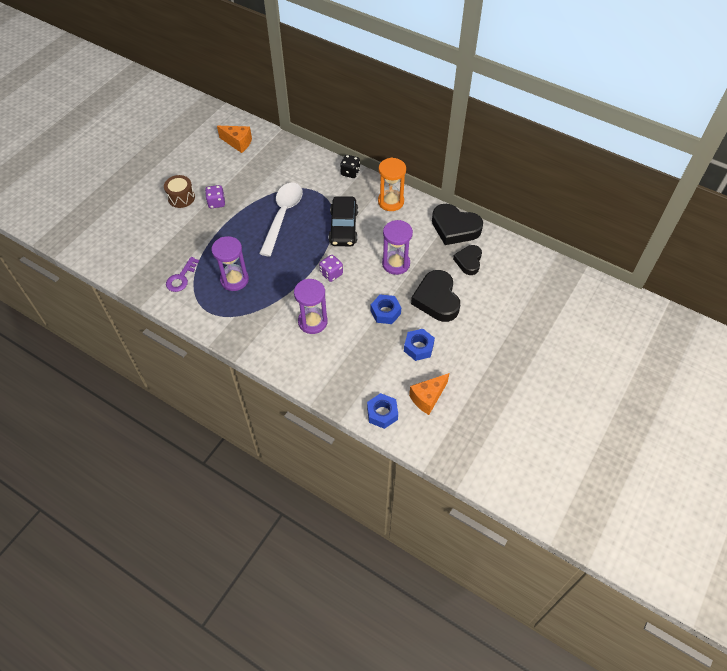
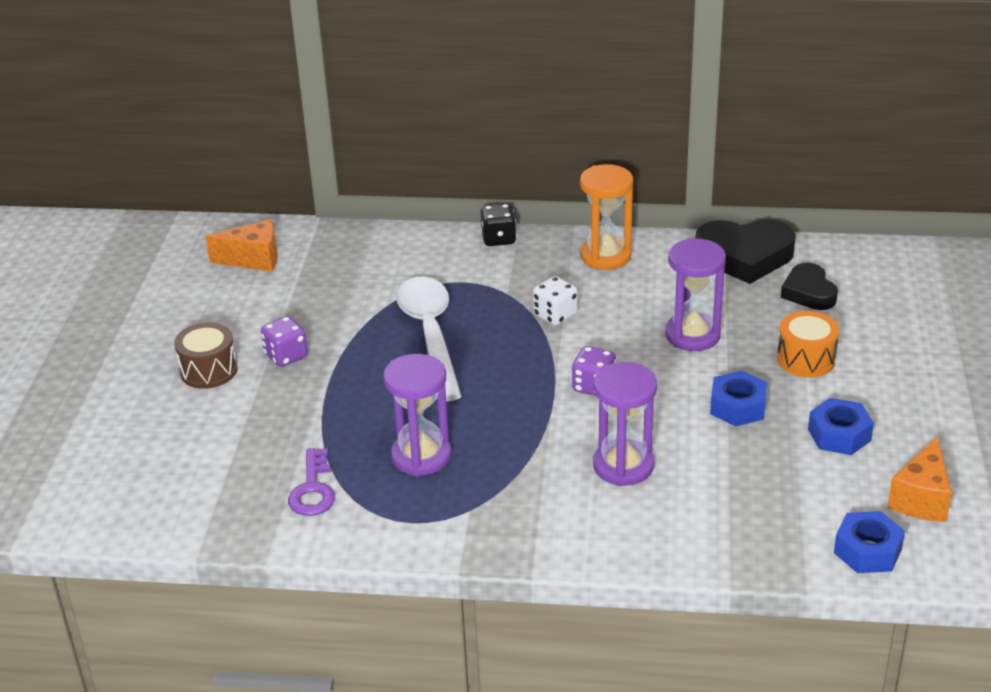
camera: 25 degrees left, 20 degrees down
(343, 227) = (555, 315): black car -> white dice
(436, 299) = (806, 359): black heart -> orange drum

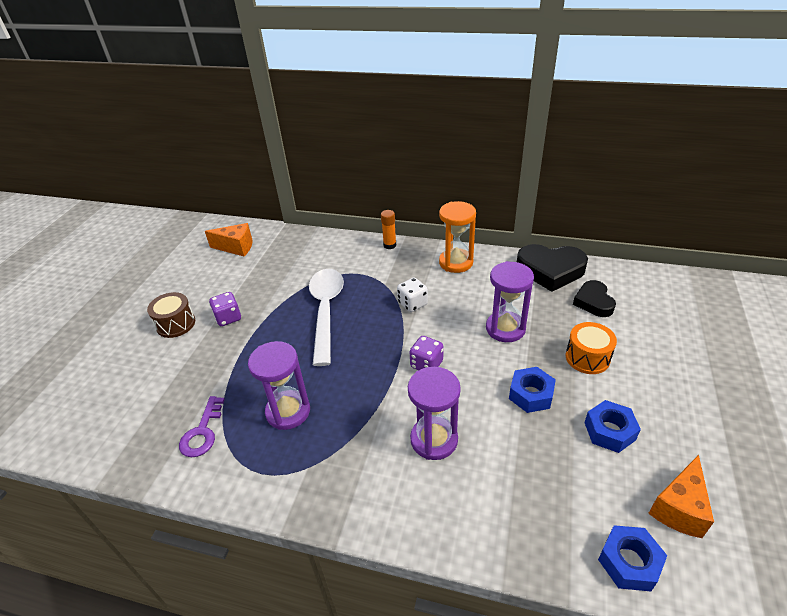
camera: 10 degrees right, 5 degrees up
(498, 239) = (389, 245): black dice -> orange glue stick

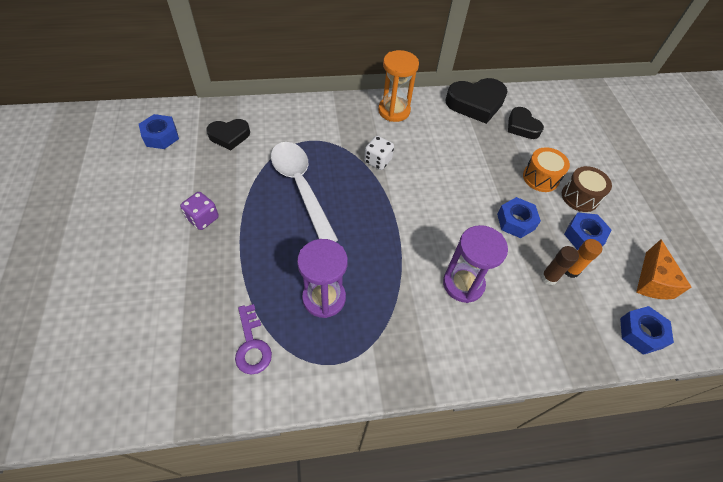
camera: 30 degrees left, 15 degrees up
(176, 324) = (147, 240): brown drum -> brown drum (580, 197)
(236, 247) = (161, 136): orange cheese -> blue nut
(290, 257) = (229, 136): none -> black heart
(389, 245) = (323, 104): orange glue stick -> orange glue stick (570, 270)
(426, 364) = (421, 217): purple dice -> none
(505, 328) = (467, 167): purple hourglass -> none
(538, 463) = (549, 277): none -> brown glue stick

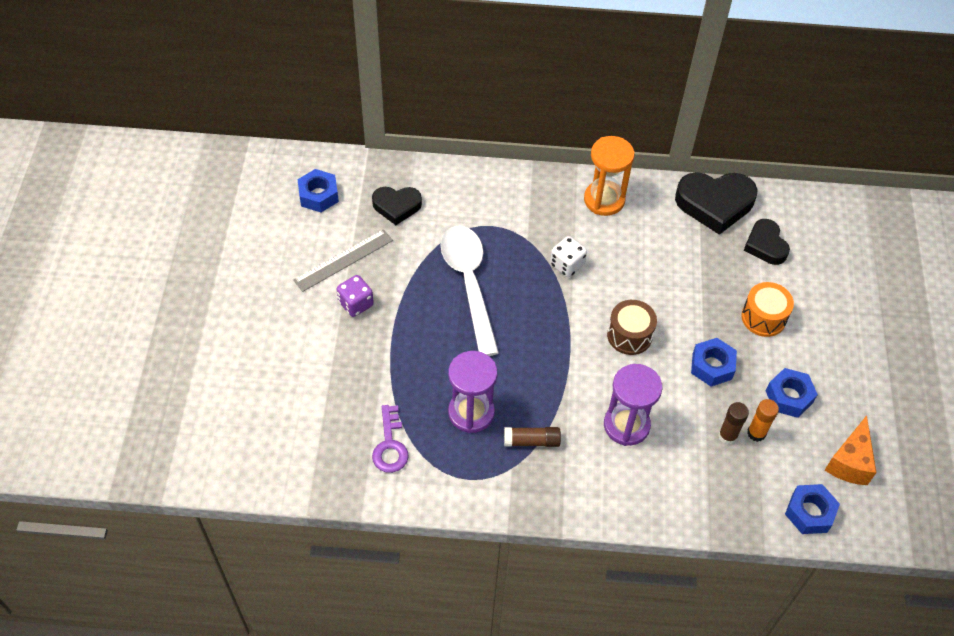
camera: 15 degrees right, 0 degrees up
(188, 184) = (343, 260): none -> grey ruler
(385, 314) = (532, 441): none -> brown glue stick
(580, 197) = (804, 349): brown drum -> brown drum (629, 335)

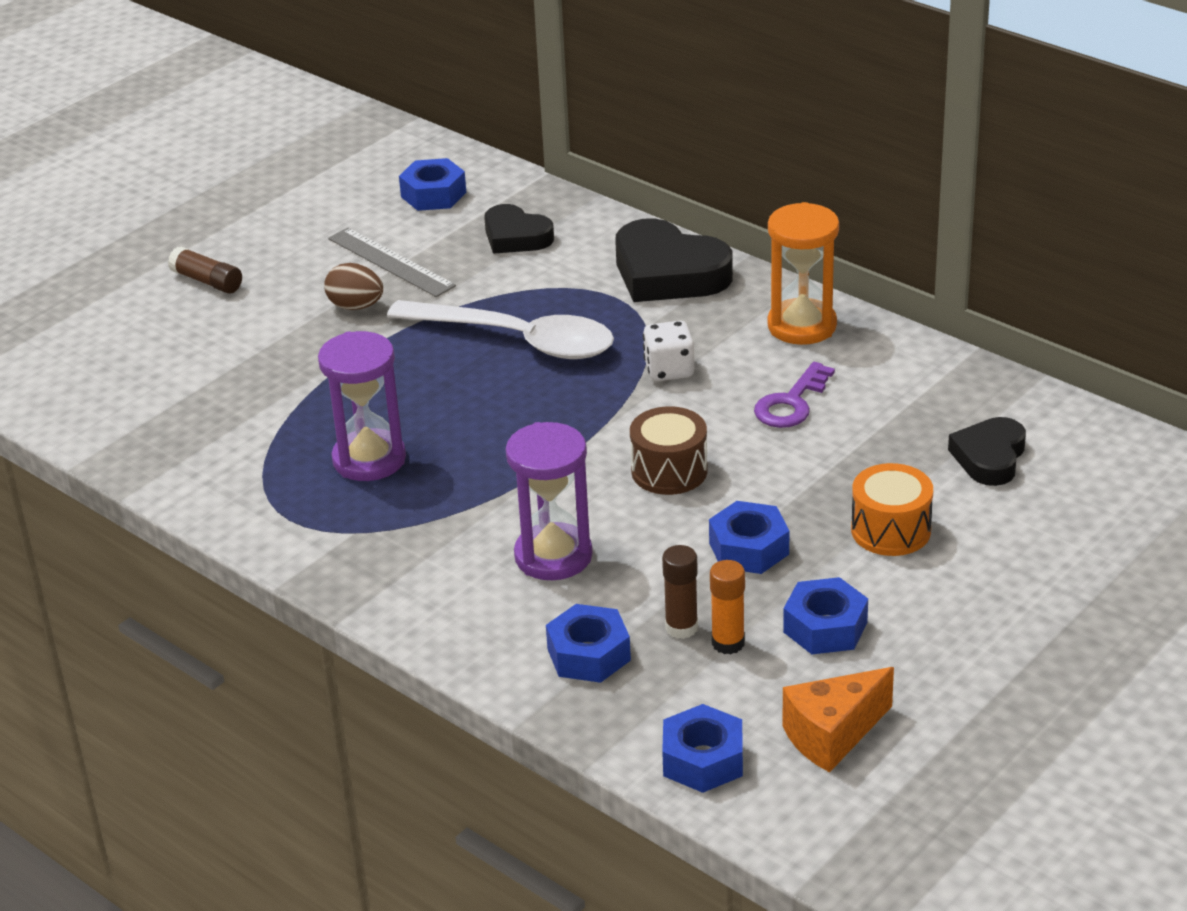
camera: 40 degrees right, 20 degrees down
(343, 260) = (390, 262): grey ruler -> grey ruler turned 45 degrees clockwise
(356, 304) = (356, 306): purple dice -> brown egg
(390, 445) = (236, 448): purple key -> purple key (791, 403)
(469, 284) = (517, 340): white spoon -> white spoon turned 90 degrees clockwise
(532, 441) = (410, 518): brown glue stick -> brown glue stick (207, 281)
(701, 479) = (588, 654): none -> blue nut
(715, 204) = (963, 387): black heart -> black heart (668, 273)

